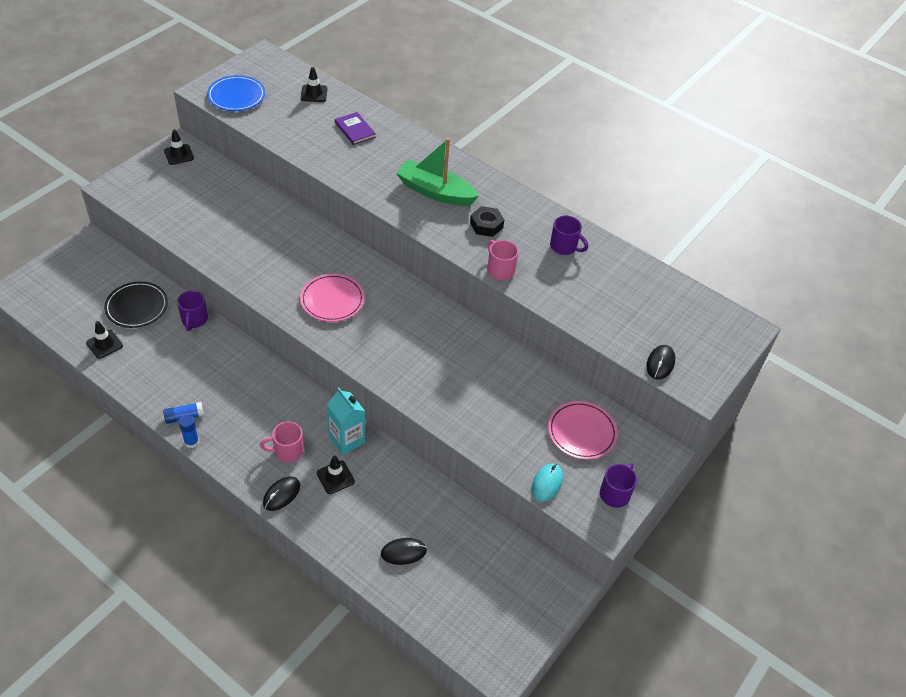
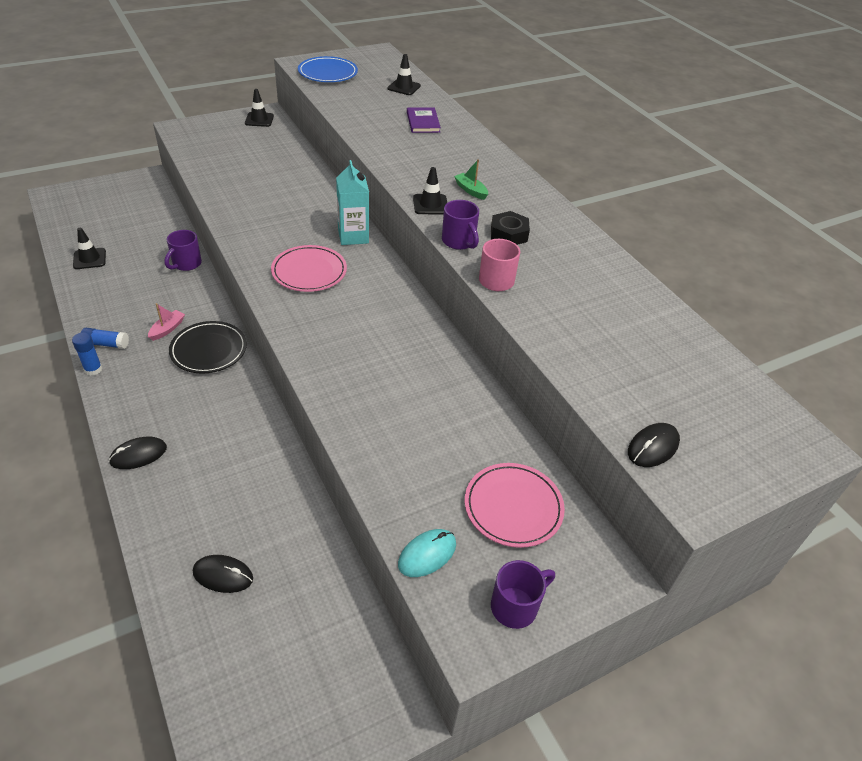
camera: 25 degrees right, 5 degrees down
(137, 307) = (144, 238): black plate -> black plate (209, 350)
(224, 385) = (167, 329): none -> pink boat
(287, 451) = (179, 412): pink mug -> none
(335, 477) = (208, 458): black traffic cone -> black traffic cone (430, 204)
(347, 440) = (249, 424): turquoise carton -> turquoise carton (353, 236)
(435, 192) = (471, 190): green boat -> green boat, size x0.44
(564, 247) = (592, 280): purple mug -> purple mug (459, 241)

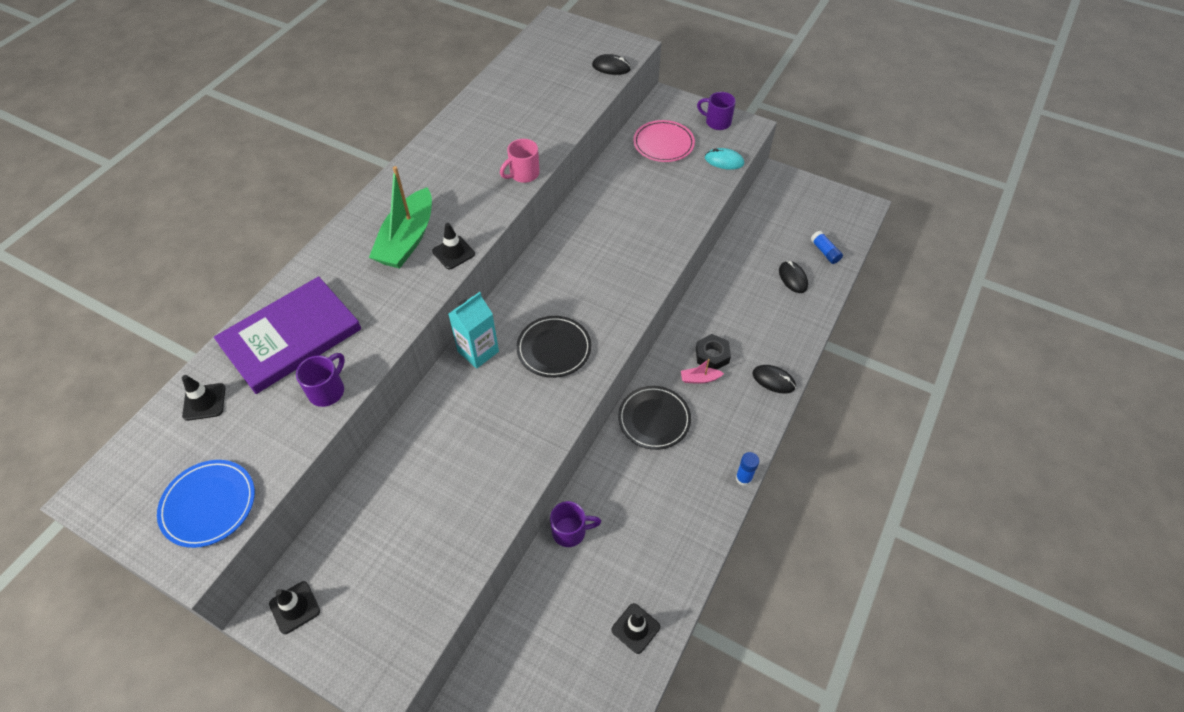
camera: 120 degrees left, 10 degrees up
(106, 344) = (714, 496): blue glue stick -> blue glue stick (824, 252)
(167, 329) = (659, 468): pink boat -> pink boat (699, 379)
(309, 272) = (554, 348): pink plate -> black plate
(423, 122) = (291, 337): purple book -> purple book, size x2.16
(459, 241) = (493, 212): purple mug -> purple mug (327, 390)
(471, 190) = (407, 239): green boat -> green boat, size x2.30
(509, 234) = (457, 191): black nut -> black nut (712, 355)

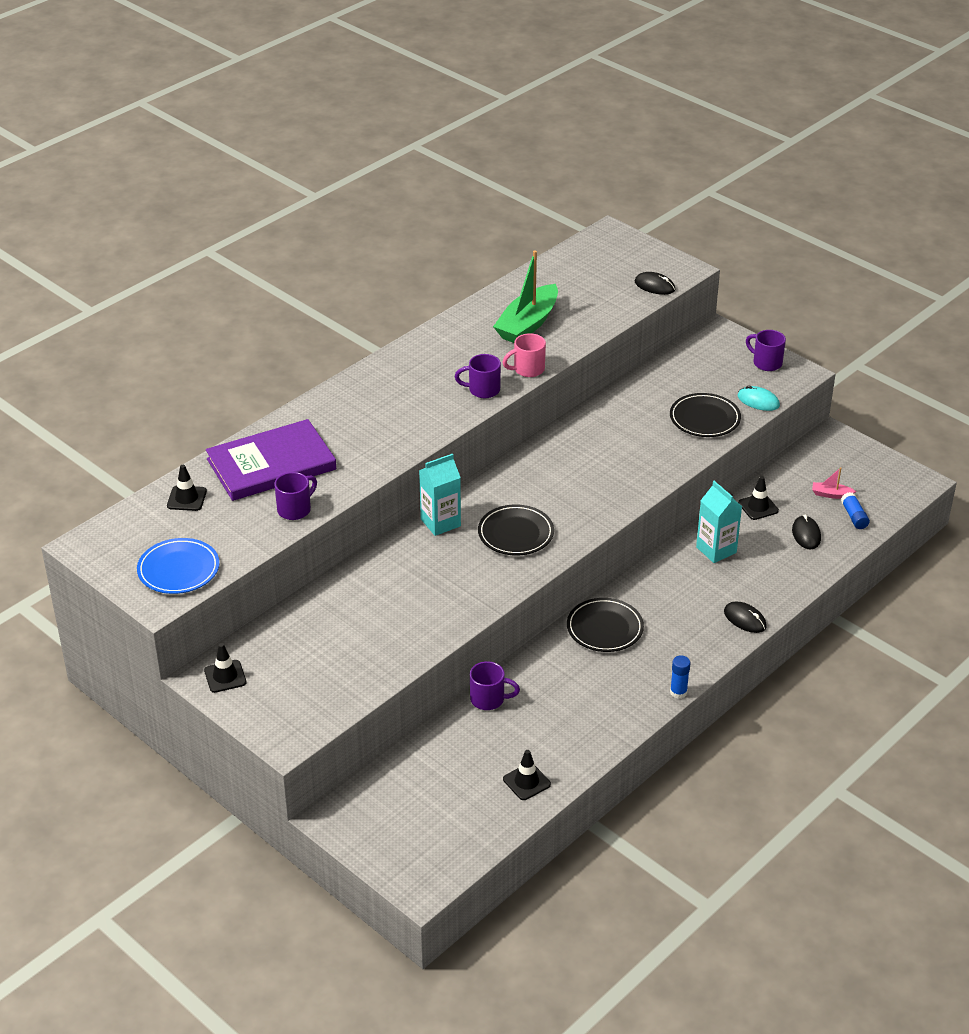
camera: 15 degrees right, 15 degrees down
(407, 239) = (397, 406): green boat -> green boat (528, 324)
(453, 252) = (438, 424): black traffic cone -> black traffic cone (758, 507)
(487, 205) = (483, 390): none -> purple mug
(663, 144) = (697, 374): pink plate -> none
(685, 187) = (704, 418): none -> black plate
(699, 379) = (666, 604): pink boat -> pink boat (831, 494)
(712, 355) = (687, 586): black nut -> none
(723, 310) = (716, 550): none -> turquoise carton

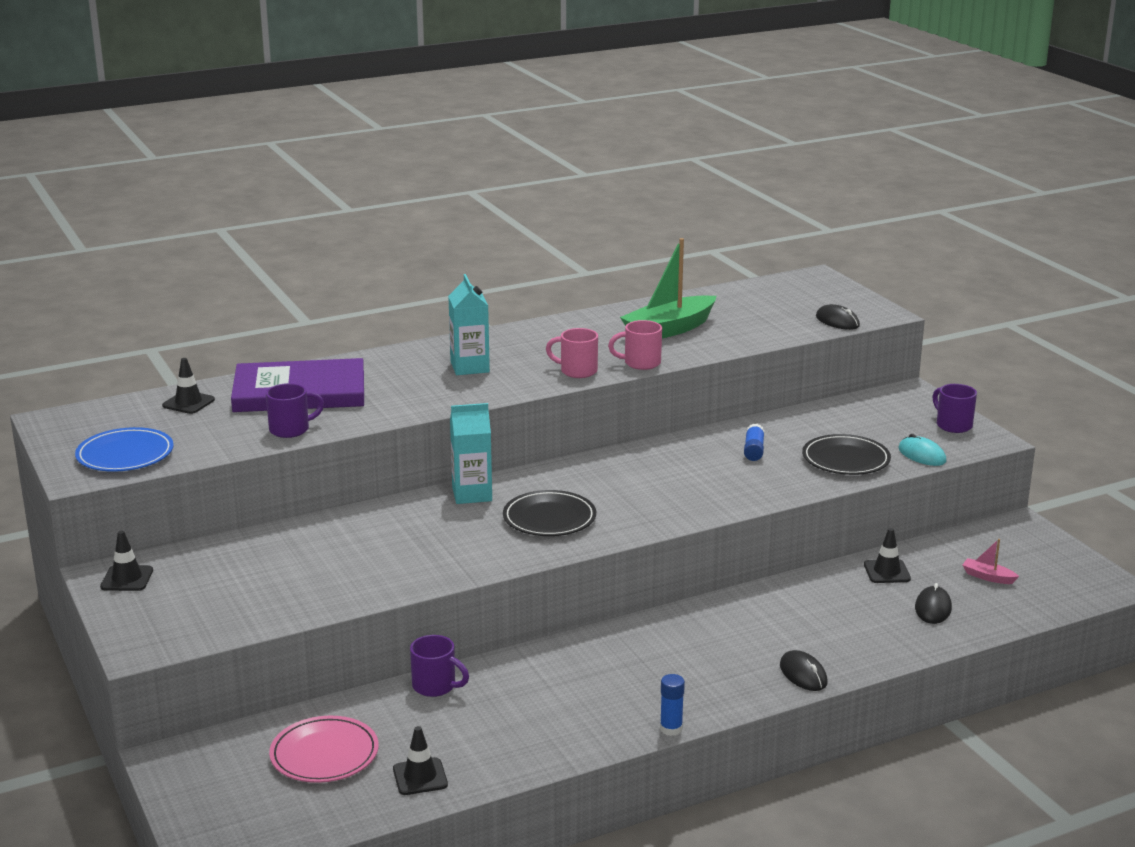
camera: 20 degrees right, 15 degrees down
(445, 781) = (324, 754): none -> pink plate
(483, 390) = (577, 371): purple mug -> pink mug
(605, 628) = (622, 648): black plate -> none
(716, 550) = (809, 601): turquoise carton -> turquoise carton (470, 367)
(854, 516) = (1006, 603): blue glue stick -> blue glue stick (753, 450)

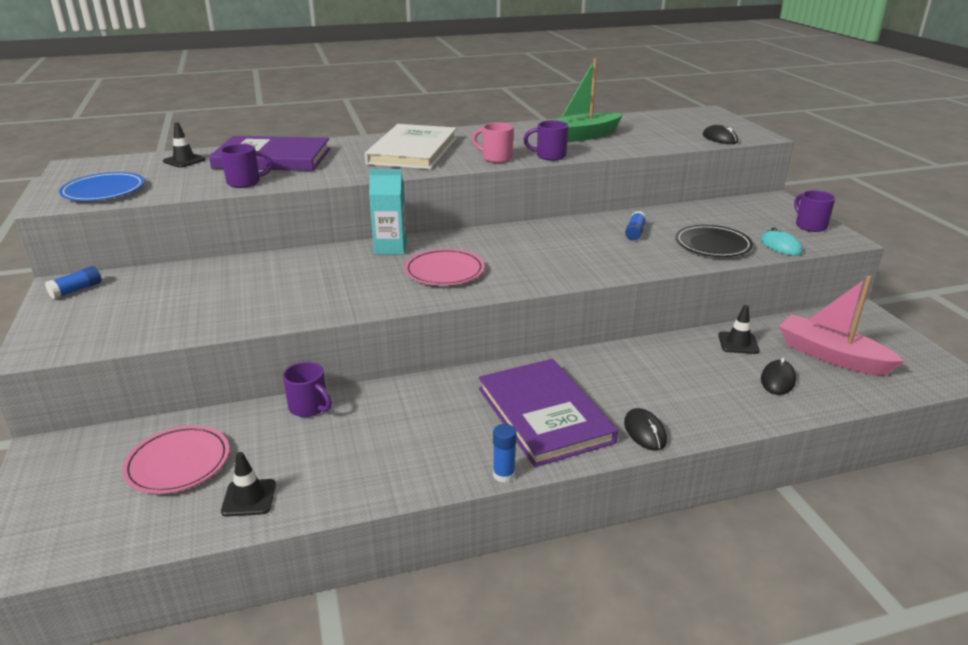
camera: 10 degrees right, 5 degrees up
(127, 579) = (76, 290): black traffic cone -> blue glue stick
(470, 367) = (413, 151): turquoise carton -> white book
(549, 518) = (444, 271): black plate -> pink plate
(640, 363) = (549, 156): pink mug -> purple mug
(694, 668) = (544, 414): none -> purple book
(988, 577) = (831, 356): pink boat -> pink boat, size x2.30

